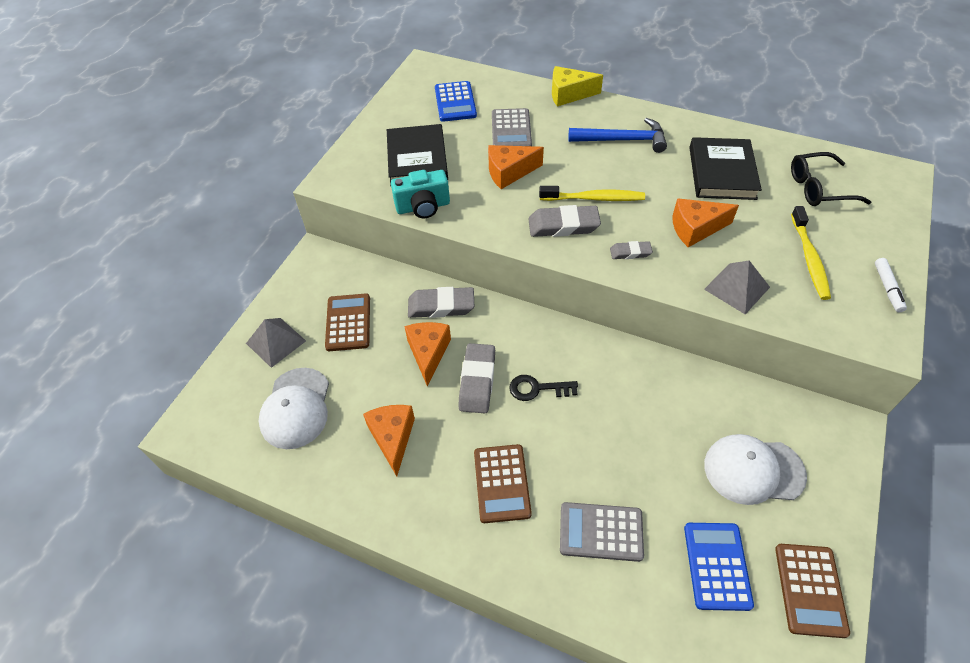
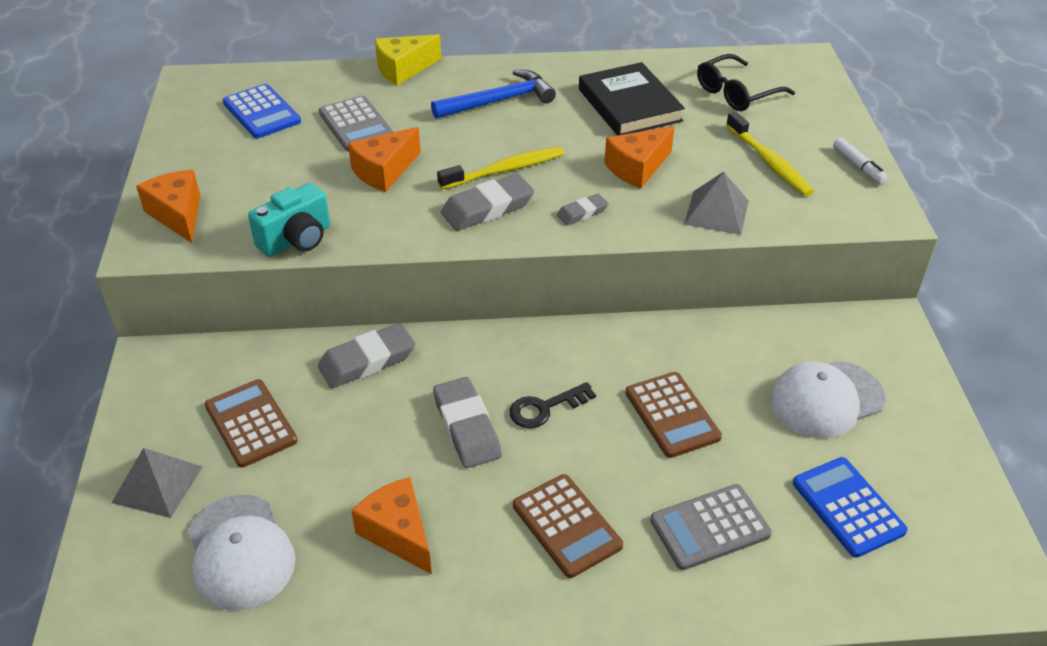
camera: 30 degrees left, 10 degrees down
(417, 159) = (252, 189): black book -> none
(428, 353) = (384, 420): orange cheese -> orange cheese (178, 215)
(810, 589) = (947, 489): brown calculator -> brown calculator (672, 415)

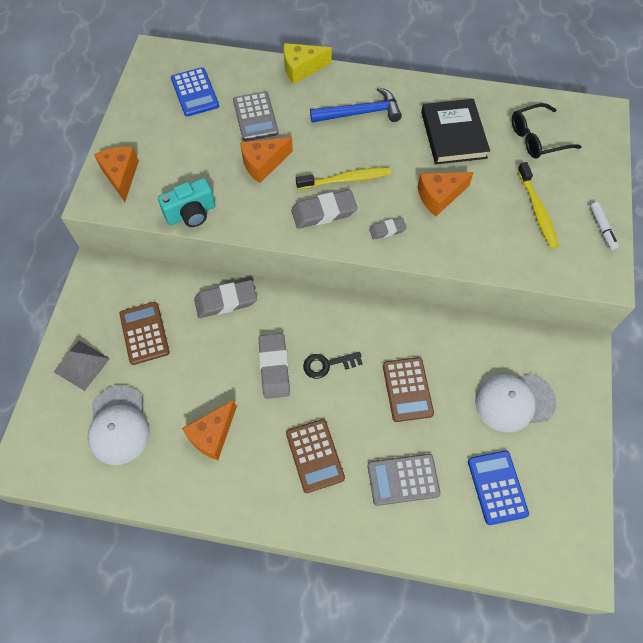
camera: 15 degrees right, 20 degrees up
(398, 533) = (212, 435): orange cheese -> orange cheese turned 120 degrees counterclockwise
(716, 212) = (482, 249): grey pyramid -> none

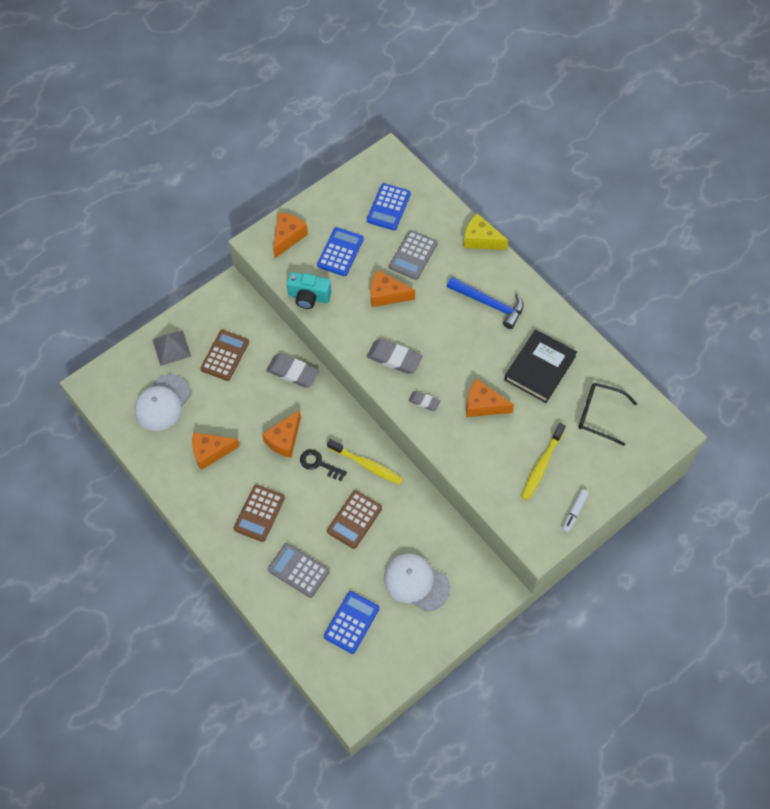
camera: 40 degrees right, 0 degrees up
(185, 156) = (340, 252): none -> blue calculator
(274, 367) = (284, 439): grey eraser -> orange cheese
(346, 179) = (431, 346): yellow toothbrush -> yellow toothbrush (366, 465)

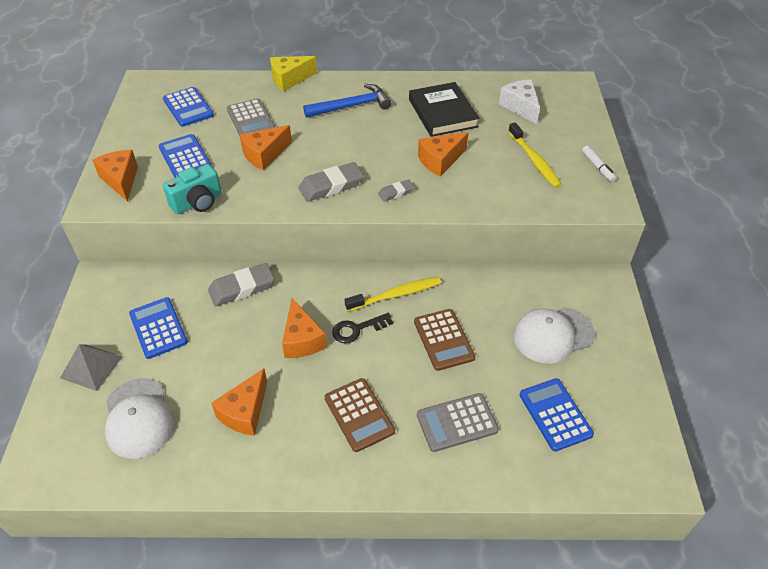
camera: 50 degrees left, 15 degrees down
(225, 355) = (158, 328): brown calculator -> blue calculator
(600, 415) = (520, 107): black glasses -> white cheese

